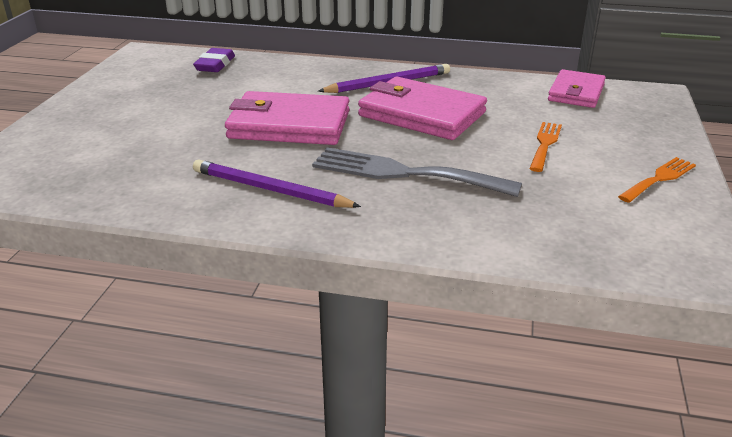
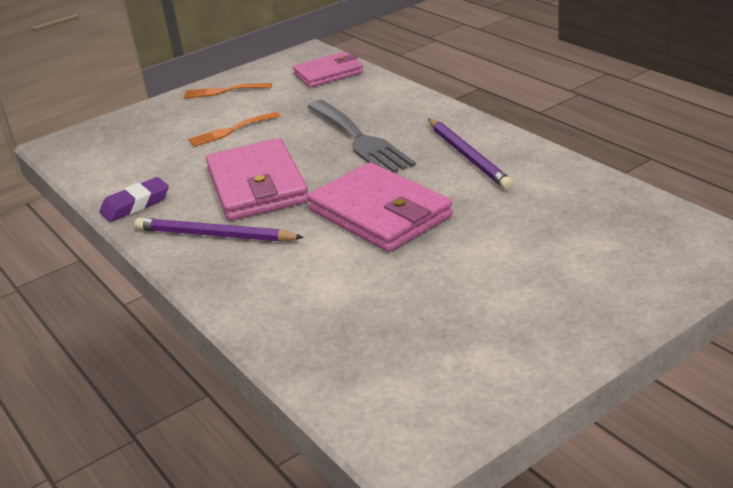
camera: 135 degrees left, 0 degrees up
(215, 65) = (341, 354): purple eraser -> purple eraser (135, 204)
(576, 93) = (104, 164): pink wallet -> pink wallet (328, 73)

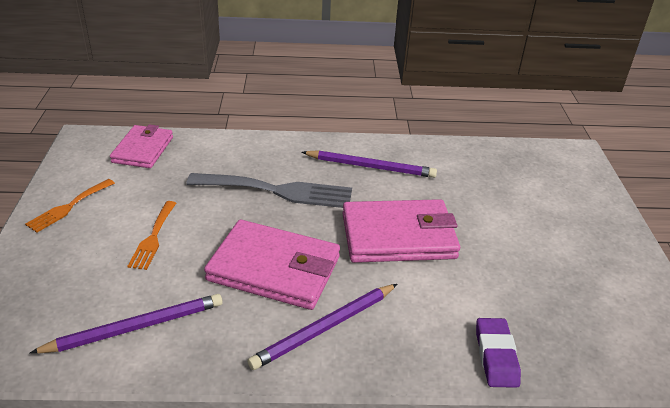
camera: 60 degrees left, 5 degrees up
(134, 173) = (135, 327): none -> purple pencil
(135, 204) = (201, 352): purple eraser -> purple eraser (496, 356)

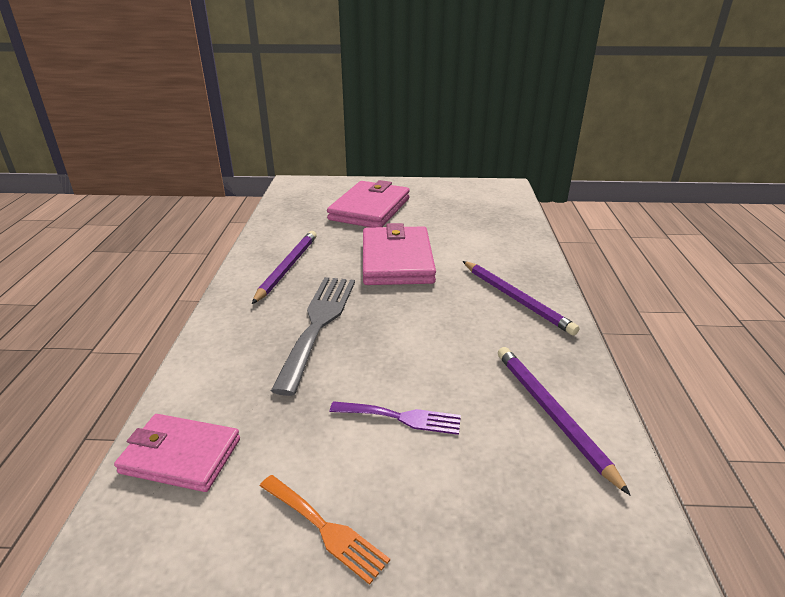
camera: 85 degrees left, 5 degrees down
(153, 238) = (401, 417): orange fork -> purple fork
(274, 269) = (447, 325): pink wallet -> pink wallet (370, 209)
(496, 356) = (520, 235): purple eraser -> none

